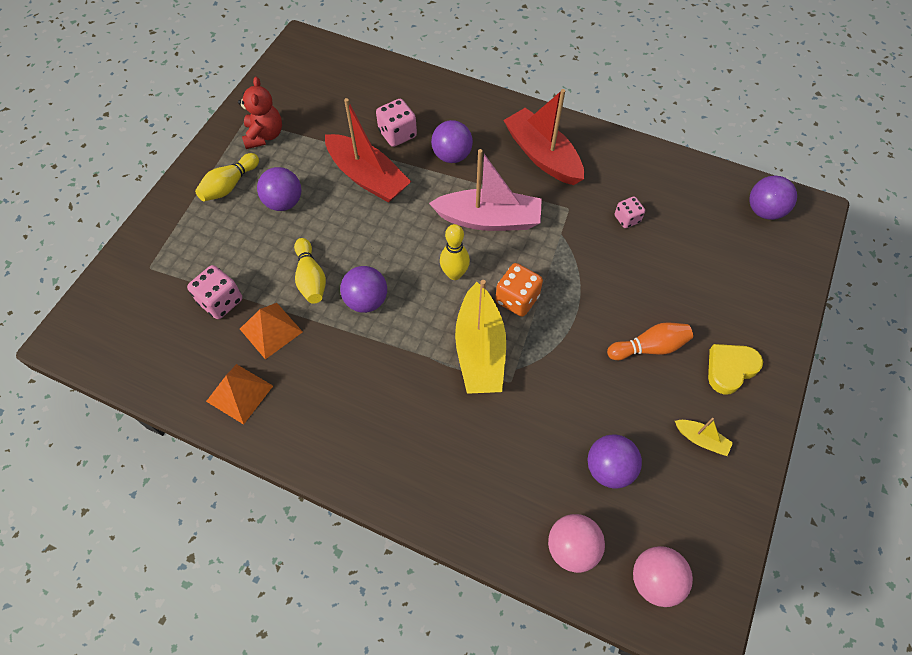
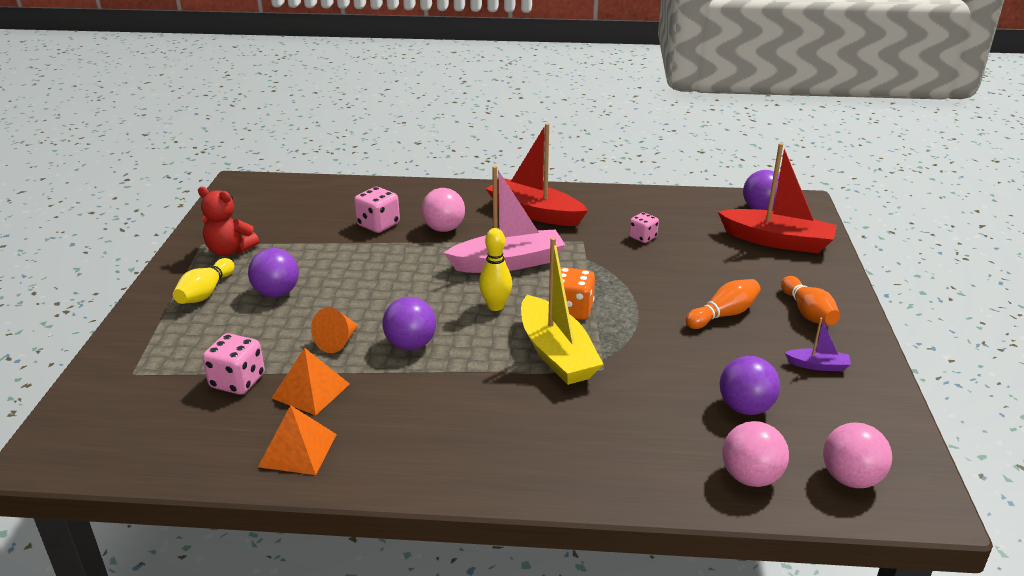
camera: 20 degrees left, 30 degrees down
(264, 135) = (230, 251): red teddy bear -> red teddy bear turned 135 degrees clockwise
(311, 278) = (338, 342): yellow bowling pin -> orange cone
(368, 177) = (362, 258): red boat -> red boat (777, 241)
(452, 156) = (444, 229): purple ball -> pink ball
(701, 439) = (818, 365): yellow boat -> purple boat
(730, 369) = (808, 312): yellow heart -> orange bowling pin

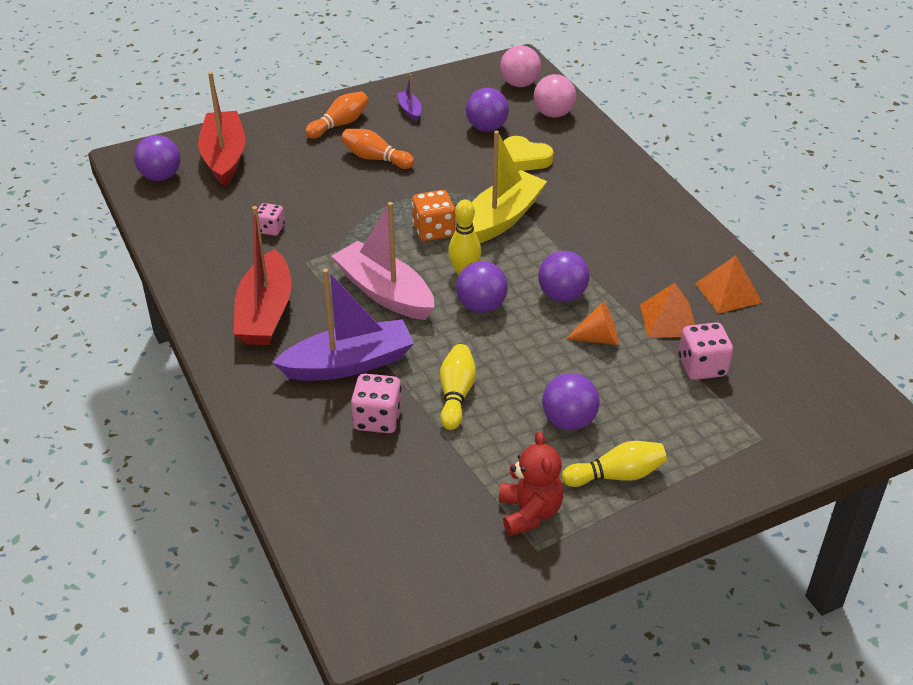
camera: 120 degrees left, 10 degrees up
(362, 258) = (456, 395): none -> yellow bowling pin
(443, 300) = (481, 306): none -> purple ball
(444, 229) = (349, 364): pink ball -> purple boat
(657, 411) = (525, 159): none -> yellow heart

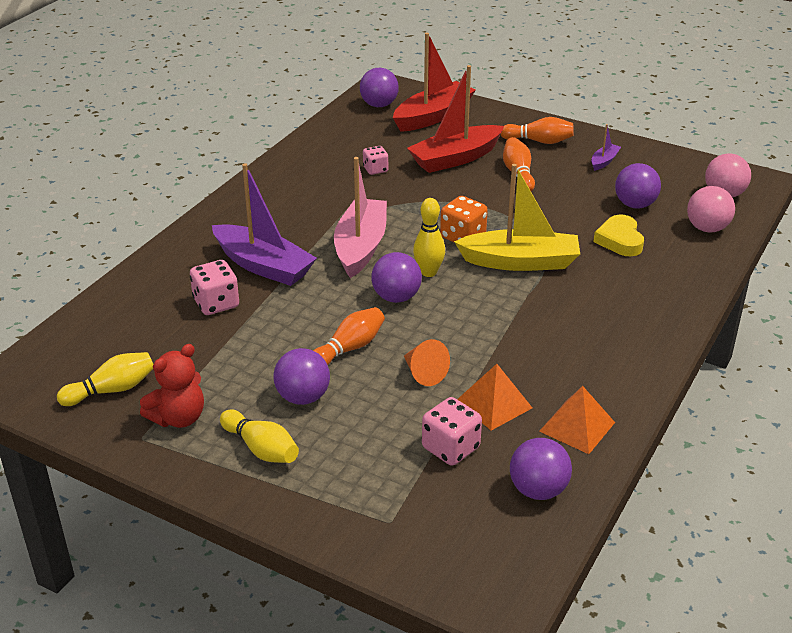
camera: 55 degrees right, 5 degrees down
(265, 313) = (281, 208): red boat -> red boat (455, 158)
(456, 395) = (278, 328): yellow bowling pin -> yellow bowling pin (112, 390)
(526, 365) = (349, 348): none -> orange bowling pin
(562, 295) = (458, 332): purple ball -> purple ball (538, 490)

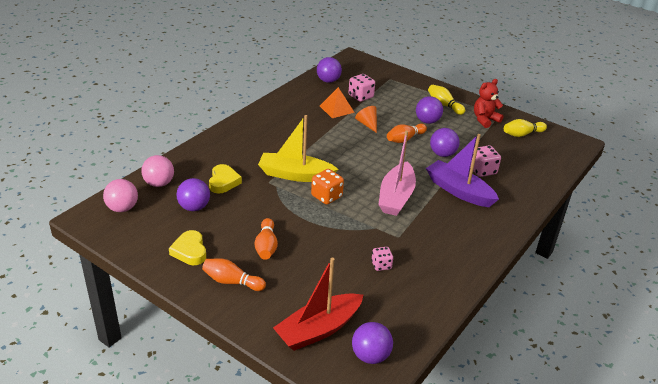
camera: 175 degrees left, 0 degrees up
(396, 297) = (376, 162): purple ball -> purple ball (442, 154)
(428, 272) = (354, 175): yellow bowling pin -> none
(455, 158) = (312, 269): red boat -> none
(577, 427) = (302, 97): orange pyramid -> none
(604, 161) = (190, 251): purple boat -> yellow heart

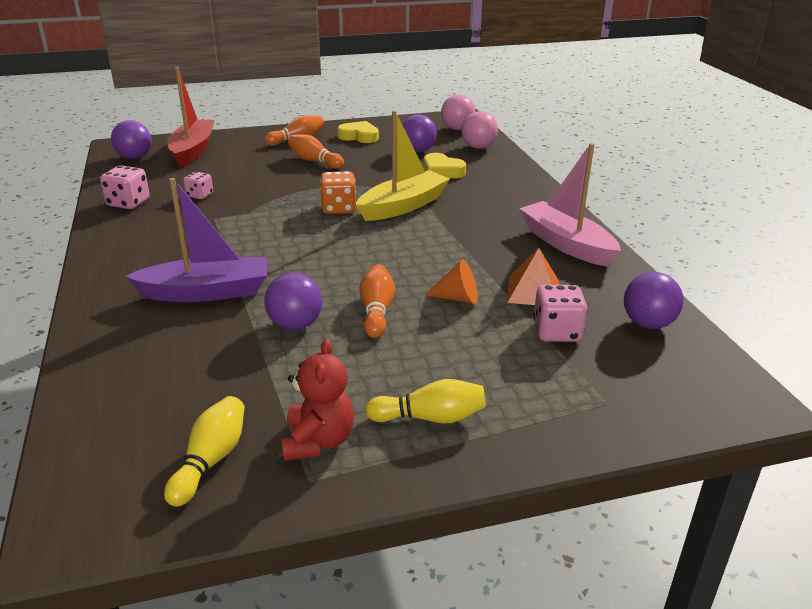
camera: 130 degrees right, 5 degrees down
(396, 197) = (271, 245): pink boat -> pink boat (566, 244)
(427, 121) = (399, 362): purple ball -> none
(482, 170) = (206, 338): pink dice -> pink dice (128, 203)

